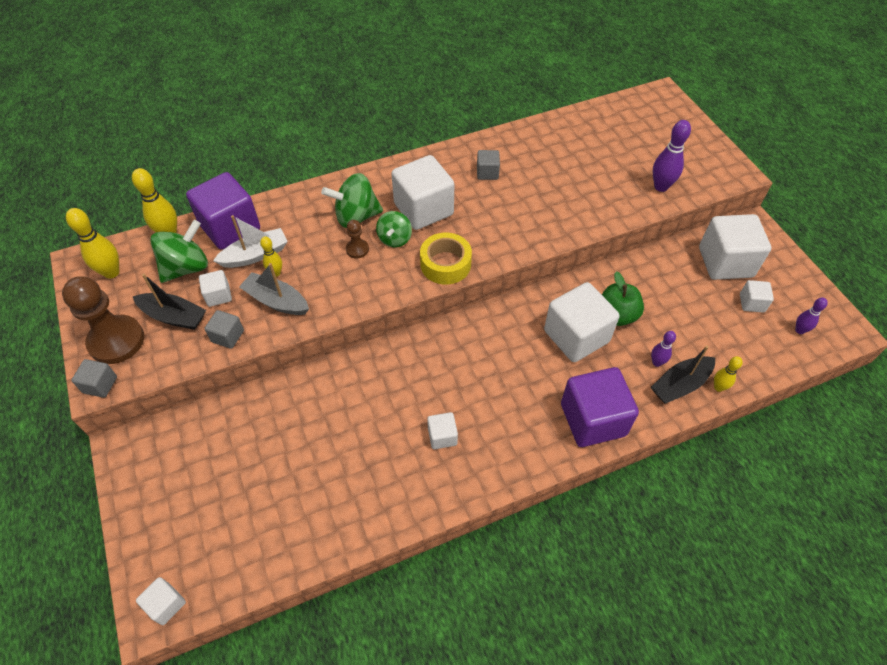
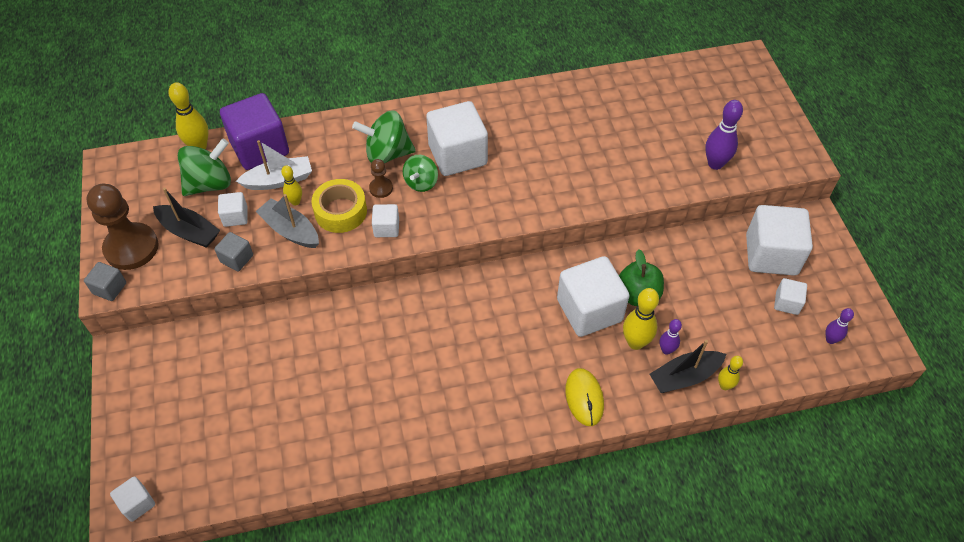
camera: 10 degrees right, 0 degrees up
(111, 272) = (137, 178): yellow bowling pin -> yellow bowling pin (635, 342)
(442, 436) = (428, 390): white cube -> white cube (386, 228)
(445, 264) = (466, 216): yellow tape -> yellow tape (340, 211)
(487, 173) = (533, 124): grey cube -> none
(593, 419) = (584, 398): purple cube -> yellow mouse

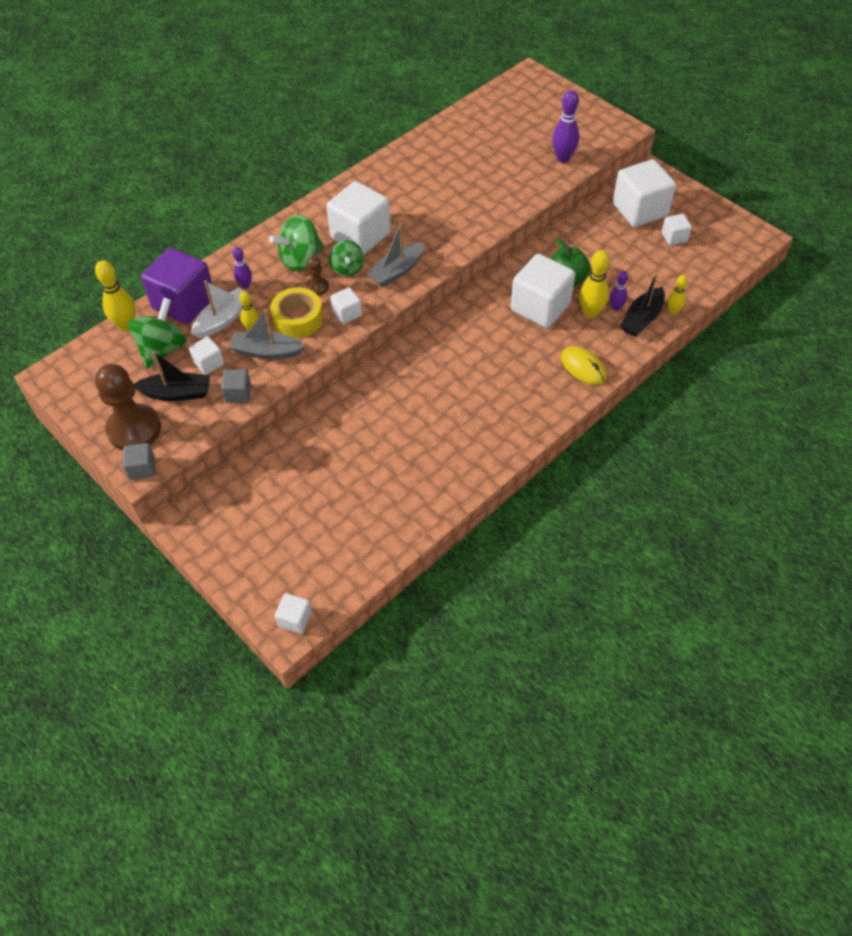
camera: 30 degrees left, 0 degrees up
(463, 207) = (396, 271): none -> grey boat
(830, 339) = (720, 247): purple bowling pin -> purple bowling pin (245, 285)

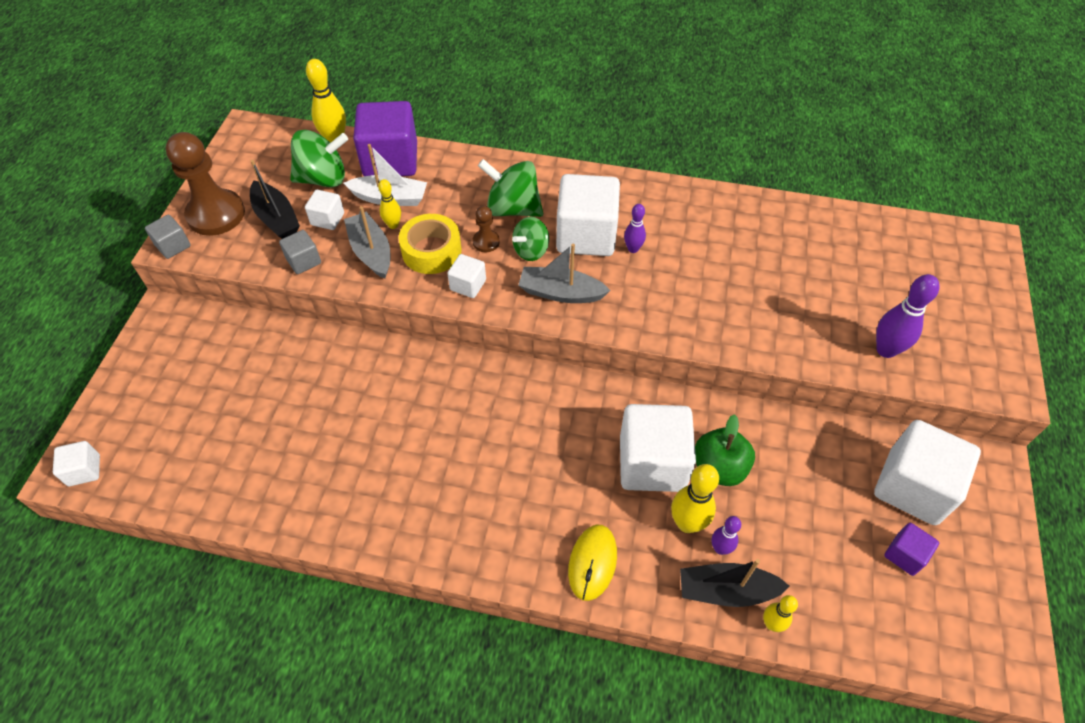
camera: 55 degrees right, 0 degrees up
(245, 285) = (445, 188): purple bowling pin -> purple bowling pin (633, 249)
(674, 237) = (905, 555): white cube -> purple cube

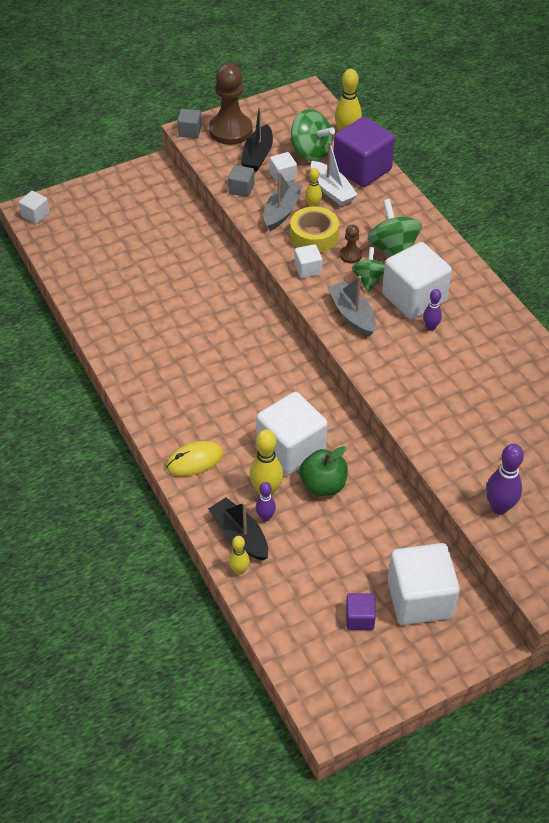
camera: 50 degrees right, 5 degrees down
(531, 251) = (369, 280): green spinning top -> green spinning top turned 90 degrees clockwise

